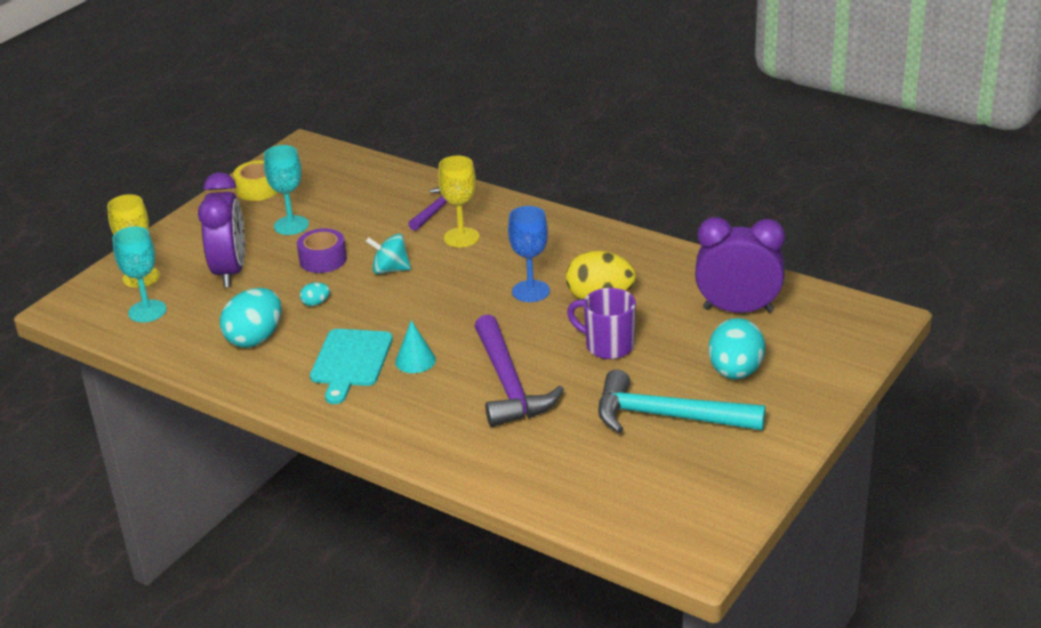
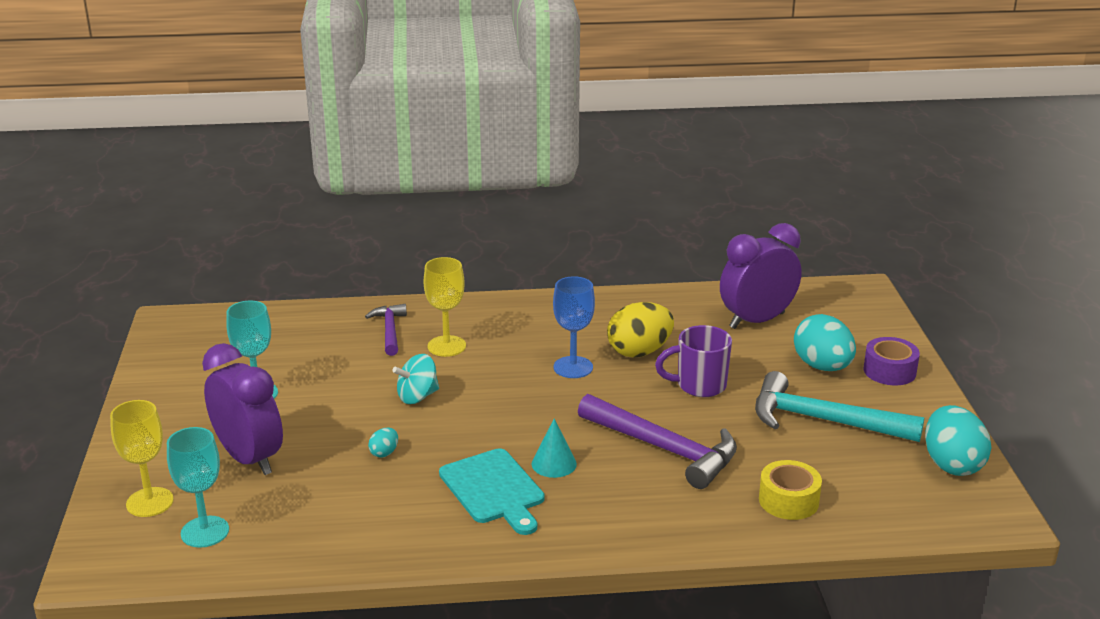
camera: 40 degrees left, 5 degrees down
(255, 339) = (366, 509): turquoise egg -> turquoise egg (952, 464)
(258, 189) = (172, 373): yellow tape -> yellow tape (788, 500)
(323, 260) = (336, 412): purple tape -> purple tape (889, 371)
(666, 416) = (822, 420): turquoise hammer -> turquoise hammer turned 45 degrees clockwise

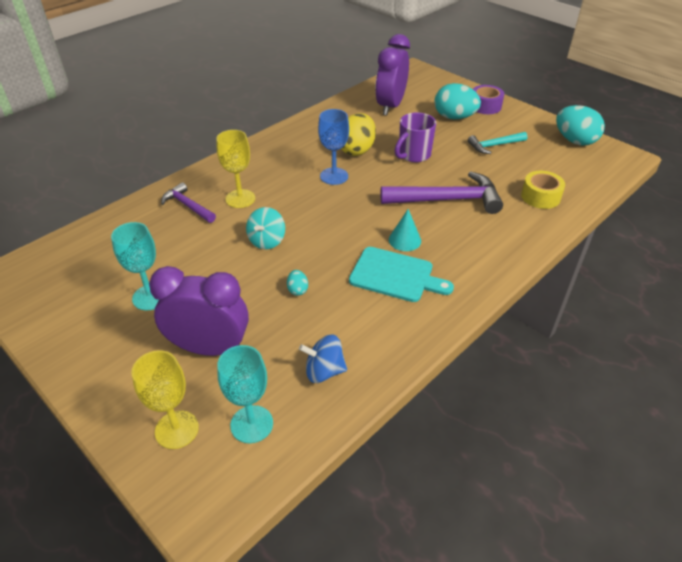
camera: 40 degrees left, 15 degrees up
(313, 529) = (324, 371): none -> blue spinning top
(822, 420) = (494, 146): turquoise hammer -> turquoise hammer, size x0.56

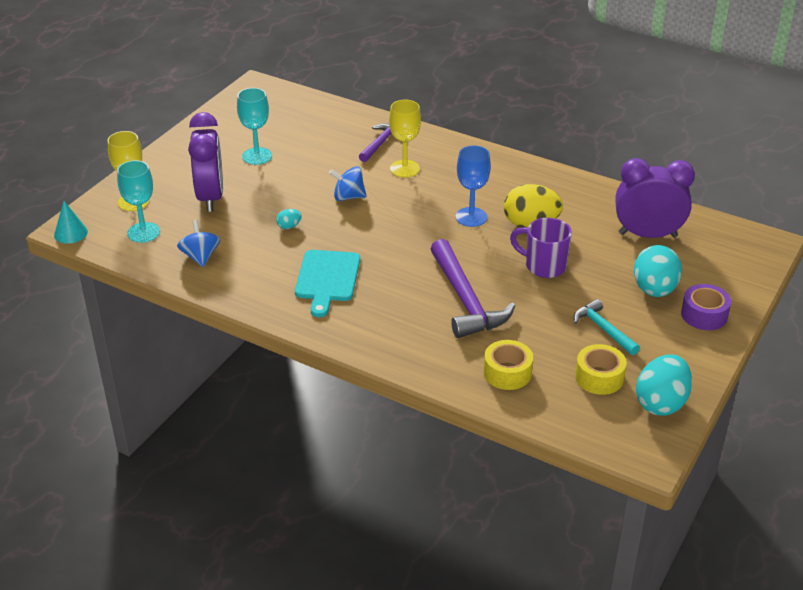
camera: 75 degrees right, 5 degrees down
(267, 241) = (348, 197): turquoise spinning top -> blue spinning top
(405, 240) = (382, 278): turquoise cone -> turquoise cone (71, 233)
(547, 158) = (599, 377): none -> yellow tape

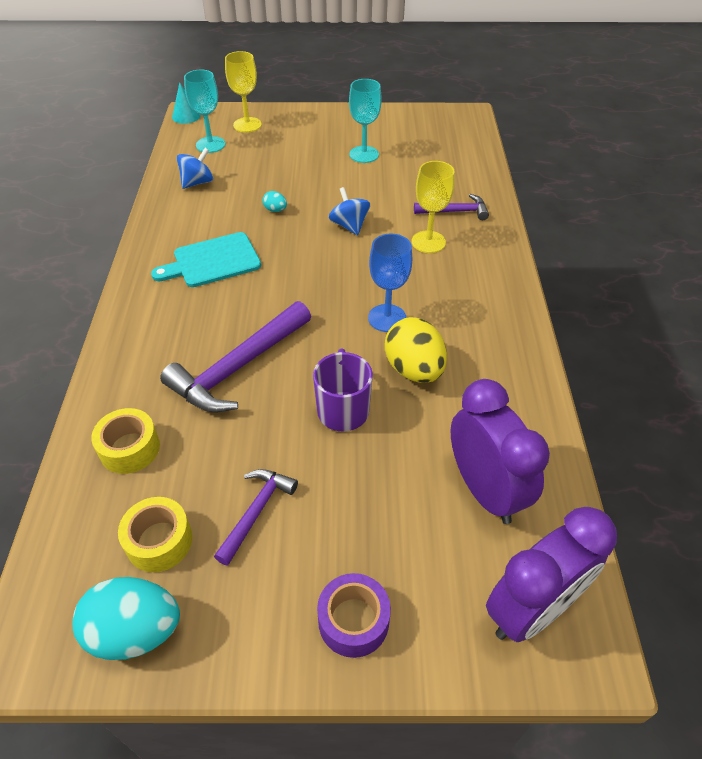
camera: 60 degrees right, 10 degrees up
(210, 197) = (283, 155): purple clock -> purple clock (531, 609)
(603, 329) = (256, 511): turquoise hammer -> purple hammer
(654, 290) = (371, 539): turquoise egg -> none

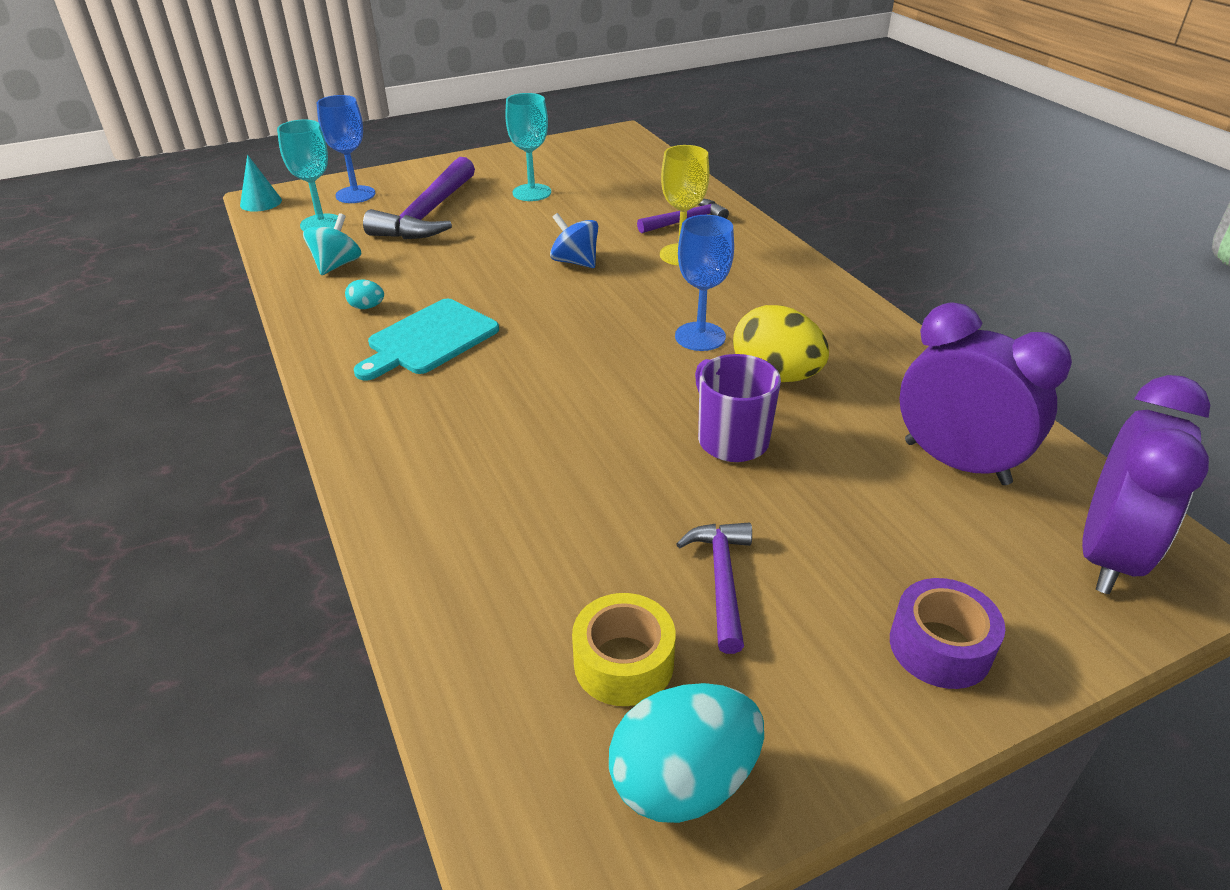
camera: 25 degrees left, 10 degrees down
(130, 448) = (489, 574): yellow tape -> none
(197, 182) = (336, 265): blue spinning top -> turquoise spinning top
(238, 368) = (562, 439): purple hammer -> purple hammer (428, 214)
(247, 125) = (355, 195): yellow goblet -> blue goblet
(275, 210) = (468, 268): turquoise egg -> turquoise egg (367, 307)

